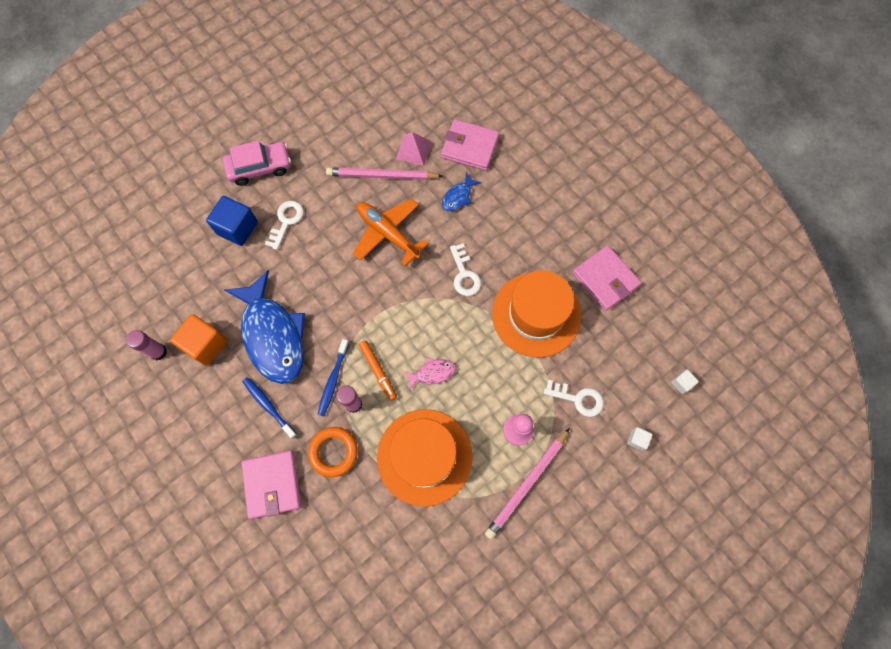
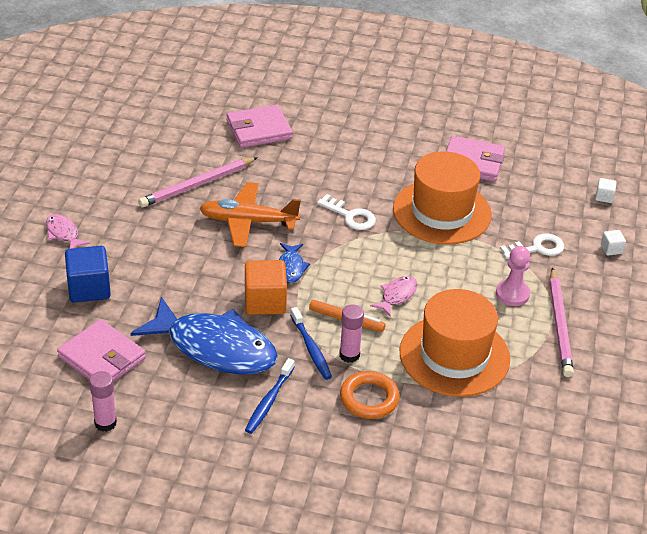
camera: 40 degrees left, 30 degrees down
(205, 344) = (151, 391): orange cube -> orange cube (265, 301)
(260, 167) = (63, 233): pink car -> pink fish
(268, 406) = (269, 401): blue toothbrush -> blue toothbrush turned 75 degrees counterclockwise
(272, 484) = (337, 455): pink wallet -> pink wallet (102, 357)
(286, 221) = (136, 260): white key -> none
(413, 150) = (208, 154): pink pyramid -> none
(458, 196) = (286, 167): blue fish -> blue fish (291, 267)

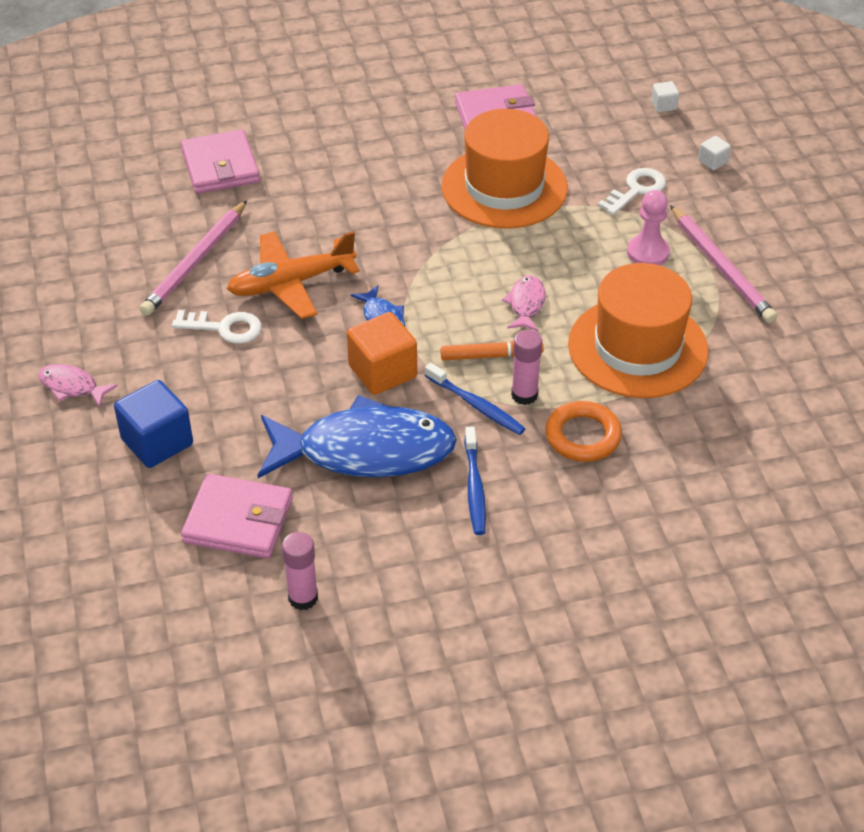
camera: 25 degrees left, 5 degrees up
(259, 130) = (220, 166): pink wallet -> pink wallet turned 60 degrees counterclockwise
(350, 216) = (405, 231): white key -> white key (224, 328)

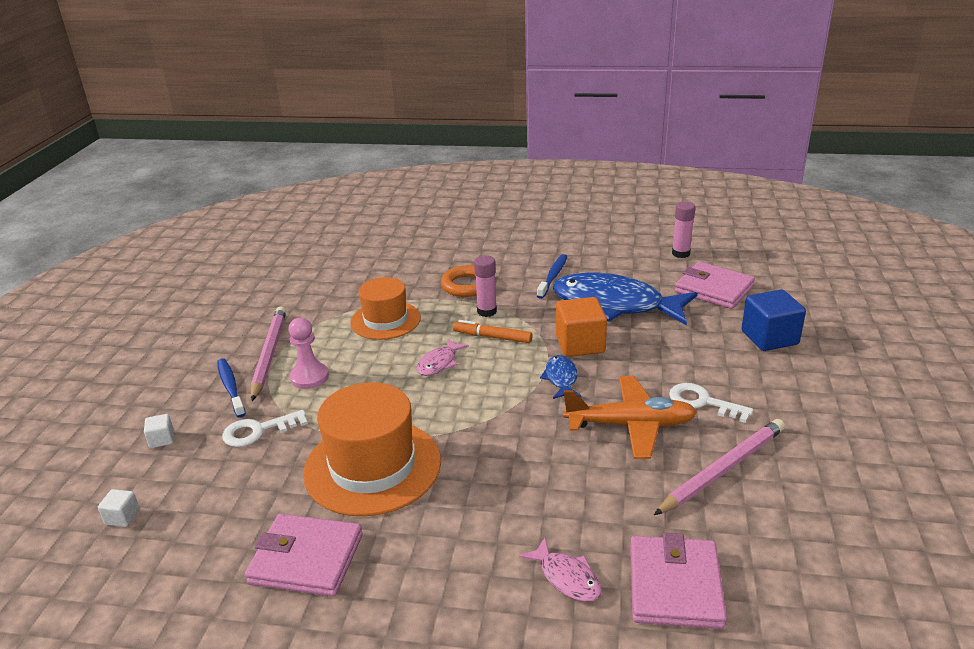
camera: 155 degrees left, 15 degrees down
(72, 386) = (846, 387): pink fish -> pink fish (566, 577)
(476, 405) = (524, 313): blue toothbrush -> blue toothbrush (230, 387)
(637, 347) = (385, 320): orange hat -> orange hat, size x0.66

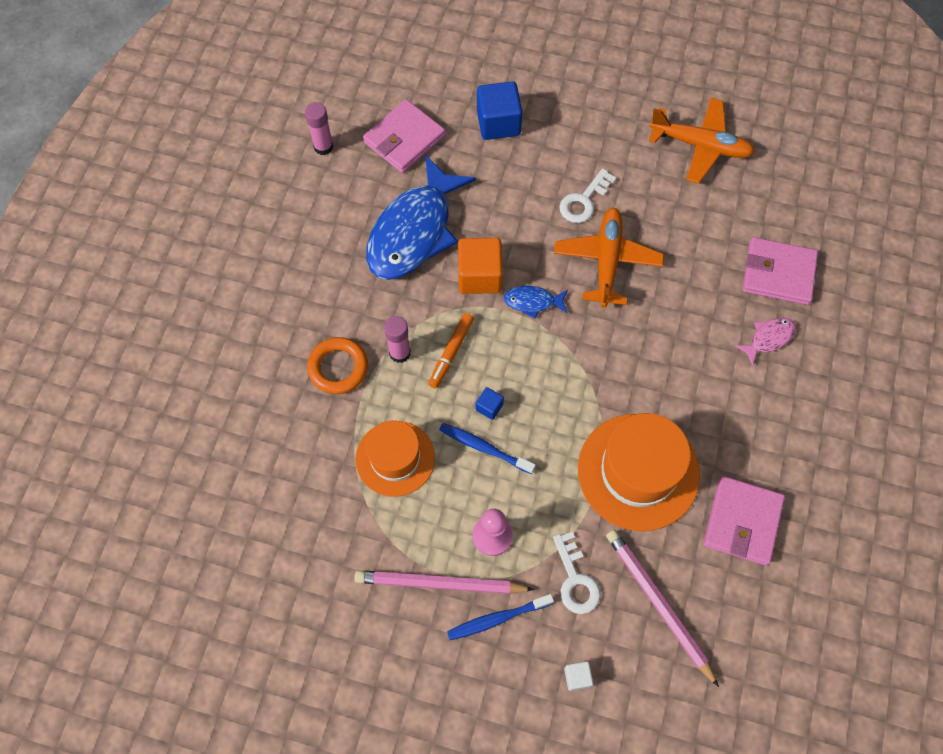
camera: 85 degrees left, 35 degrees up
(122, 517) = (684, 690): white cube -> none
(439, 363) = (489, 407): pink fish -> blue cube
(553, 276) = (341, 277): blue toothbrush -> blue toothbrush (484, 448)
(722, 469) = (667, 212): pink pencil -> pink pencil (658, 605)
(844, 494) = (700, 146): none -> orange plane

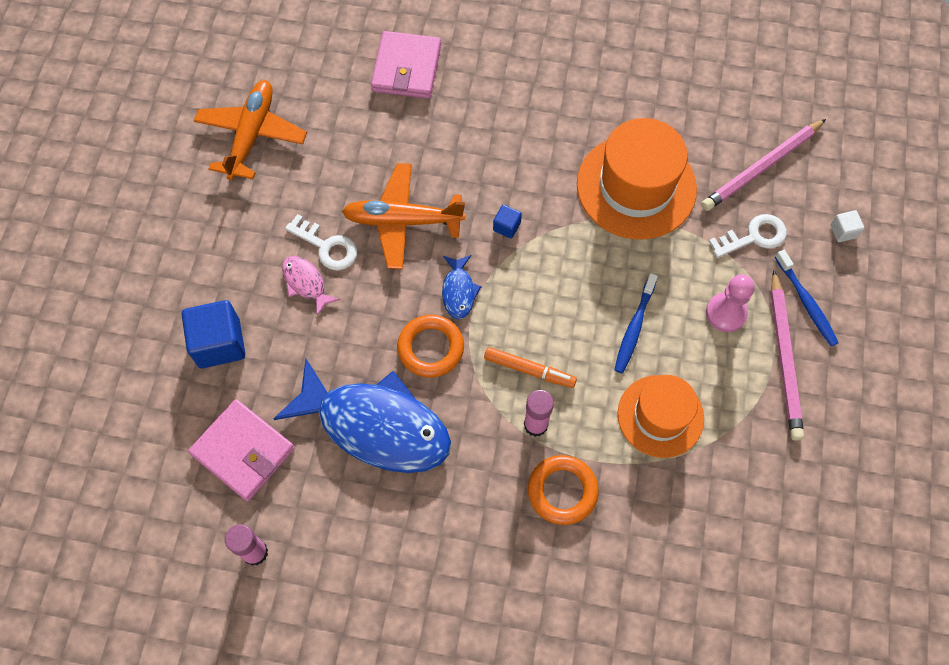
camera: 95 degrees left, 0 degrees up
(479, 276) = (430, 348): orange cube -> orange ring
(489, 407) = (588, 326): blue cube -> blue cube (506, 227)
(742, 522) = (670, 102): pink wallet -> none
(768, 338) = (480, 78): pink fish -> pink fish (306, 283)

